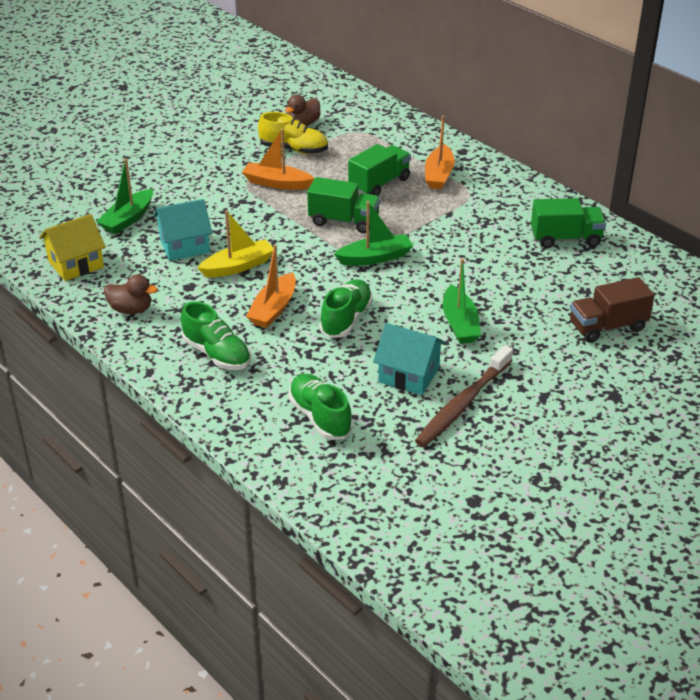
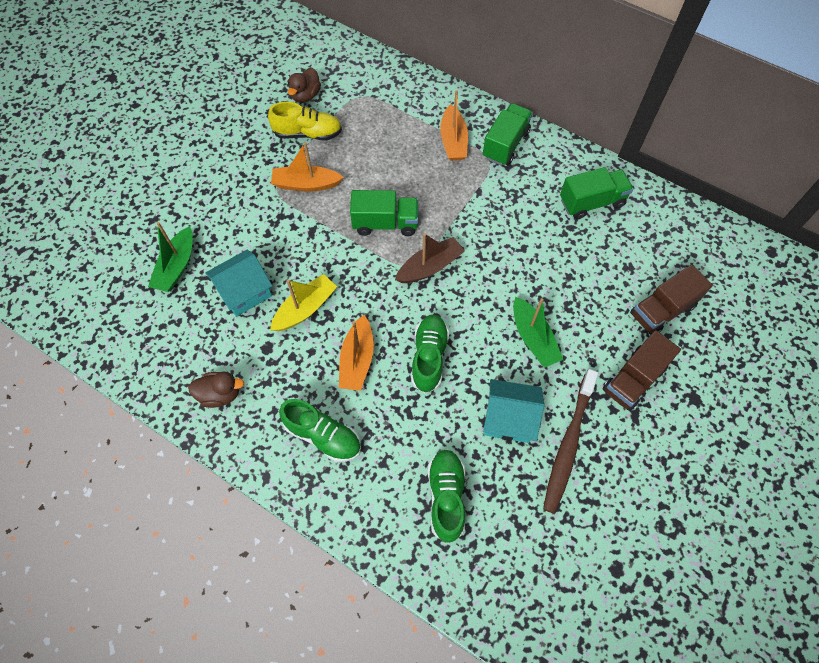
camera: 15 degrees left, 25 degrees up
(76, 264) = (145, 343): yellow house -> none
(320, 417) = (446, 497): green shoe -> green shoe turned 45 degrees clockwise
(375, 258) = (430, 267): green boat -> brown boat
(379, 184) = (402, 165): green truck -> green truck (505, 144)
(553, 371) = (633, 379): none -> brown truck

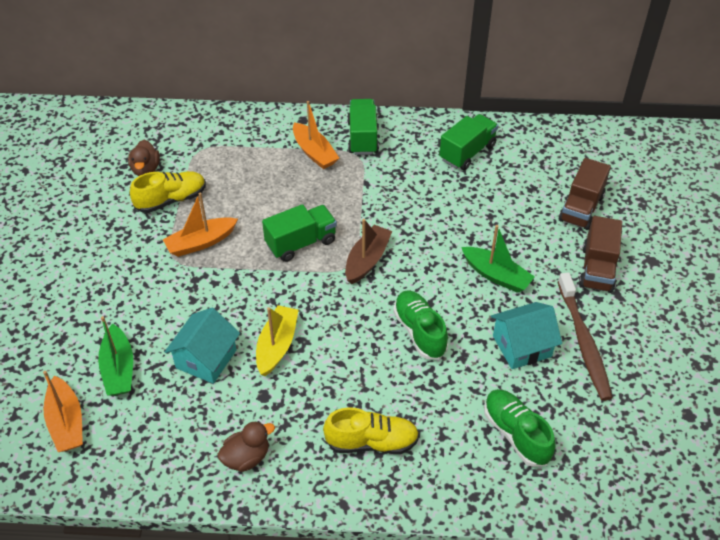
camera: 30 degrees left, 15 degrees down
(323, 436) = (371, 442): green shoe -> yellow shoe
(357, 360) = (357, 364): orange boat -> orange boat (66, 422)

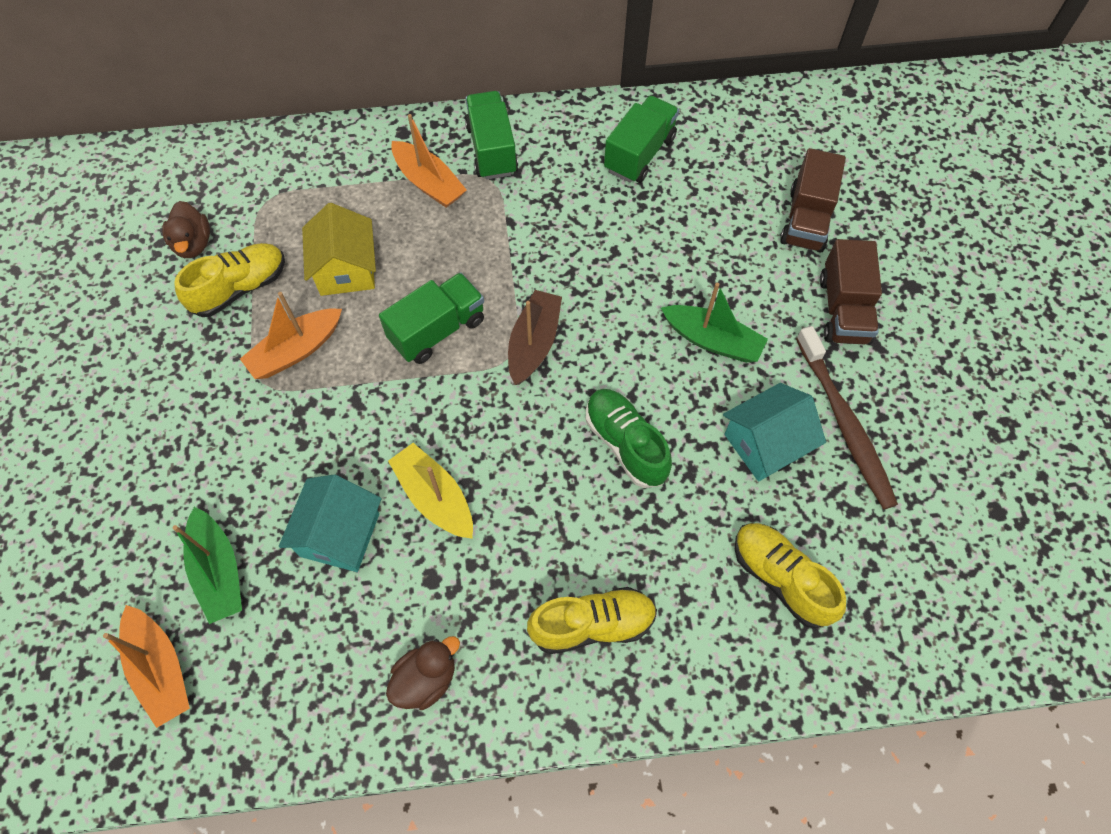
camera: 10 degrees left, 15 degrees up
(246, 198) = (346, 269): none -> yellow house
(277, 345) = (434, 497): yellow boat -> yellow boat turned 45 degrees counterclockwise
(516, 434) = (781, 578): green shoe -> yellow shoe

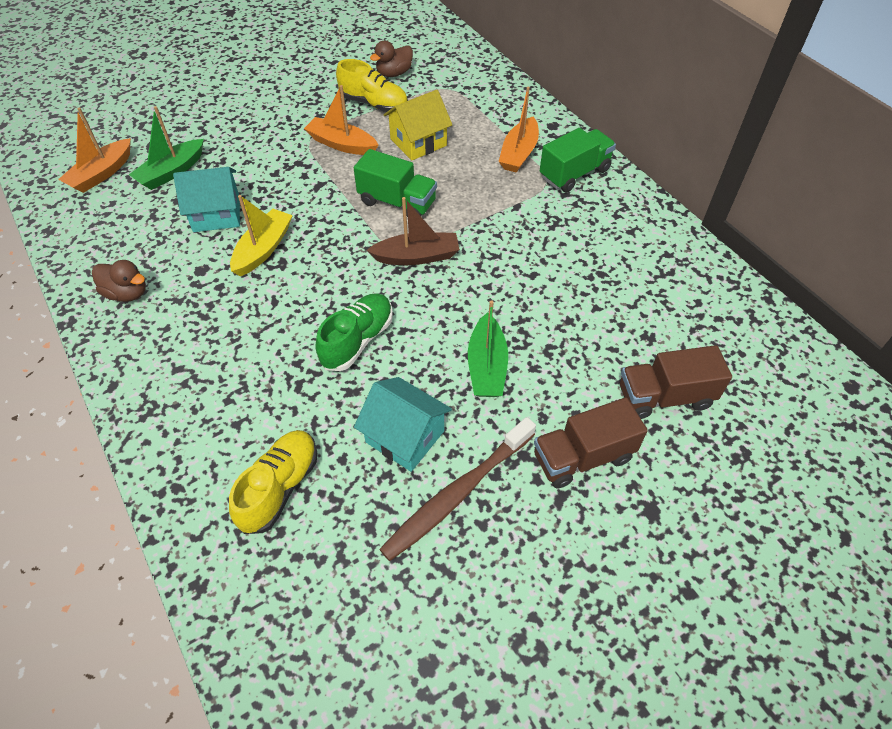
camera: 65 degrees right, 10 degrees down
(592, 624) = (195, 371): yellow shoe -> none
(639, 154) = (641, 257): green truck -> none

